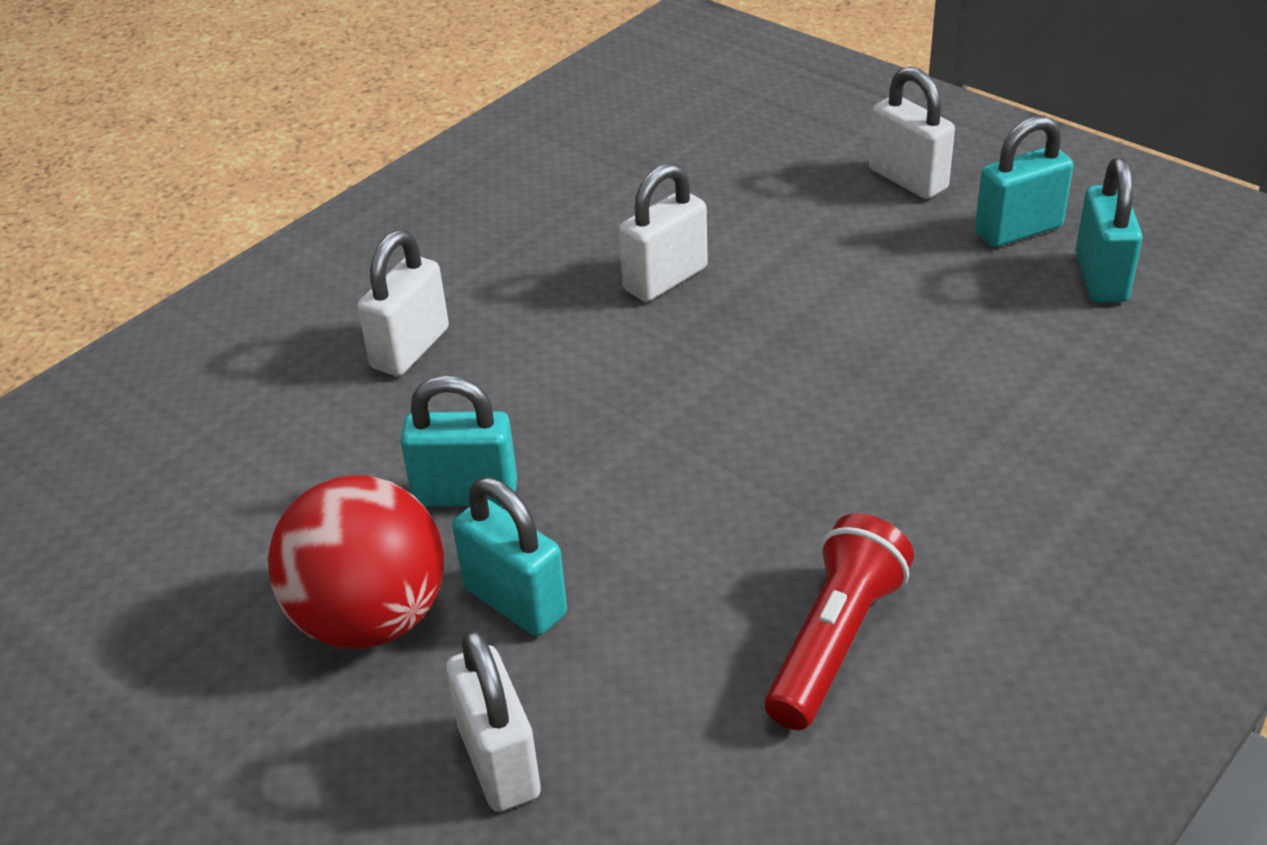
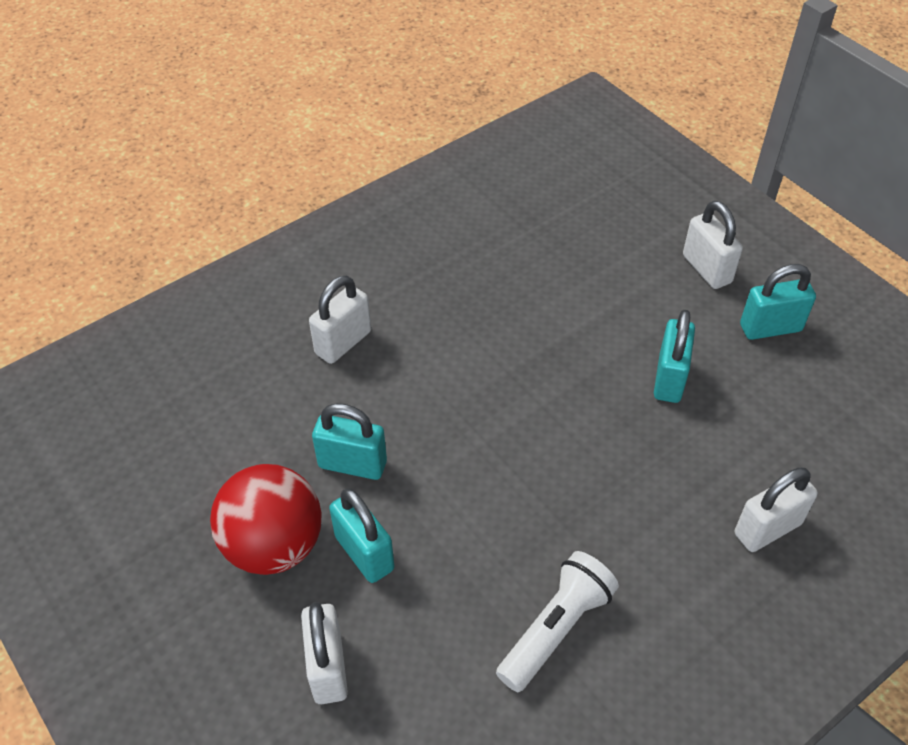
camera: 10 degrees right, 10 degrees up
(665, 279) = (521, 320): white padlock -> white padlock (767, 529)
(835, 641) = (556, 629): red flashlight -> white flashlight
(1101, 277) = (815, 380): turquoise padlock -> turquoise padlock (669, 379)

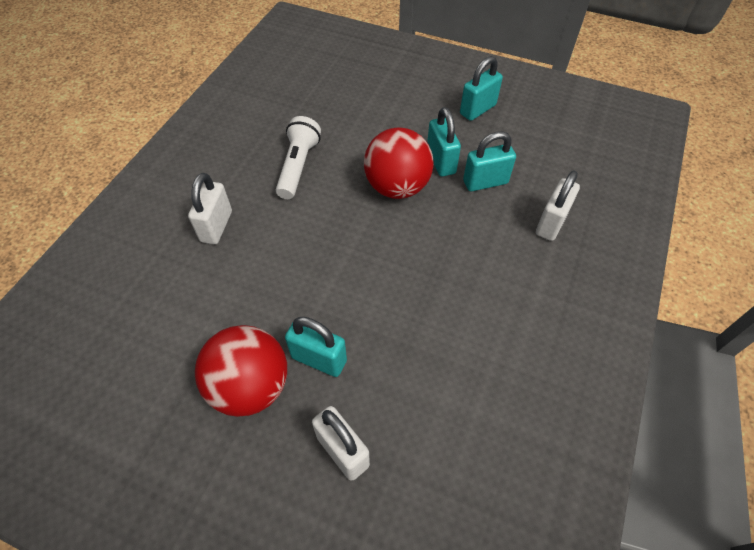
camera: 30 degrees left, 5 degrees up
(352, 464) = (273, 304): turquoise padlock -> turquoise padlock (485, 182)
(556, 629) = (473, 344): white flashlight -> white flashlight (298, 166)
(589, 388) = (397, 187): none -> red ball
(706, 269) = (421, 90): white padlock -> none

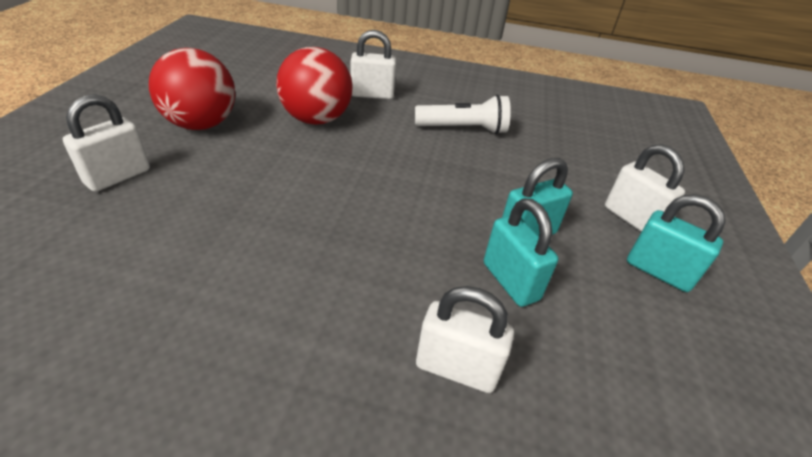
camera: 75 degrees right, 15 degrees down
(319, 359) = (223, 157): turquoise padlock -> none
(397, 187) = (464, 197): red ball -> red ball (316, 119)
(428, 103) = (631, 219): none -> white padlock

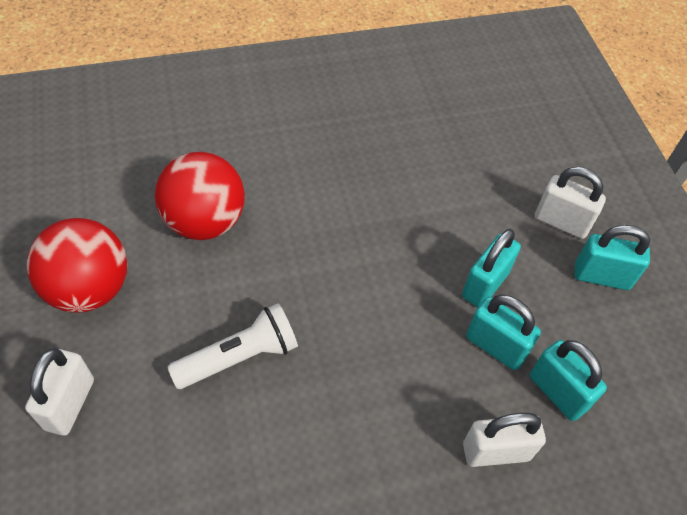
camera: 25 degrees left, 15 degrees up
(372, 95) = (237, 151): white padlock -> none
(463, 129) = (361, 165): white flashlight -> white flashlight (239, 357)
(559, 346) = (557, 392): none -> turquoise padlock

